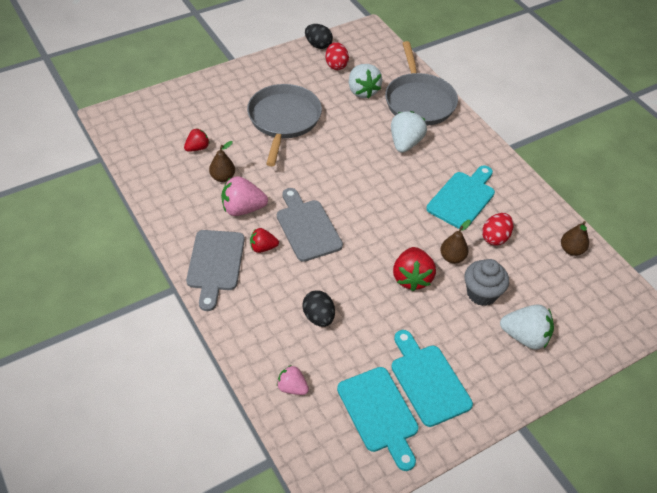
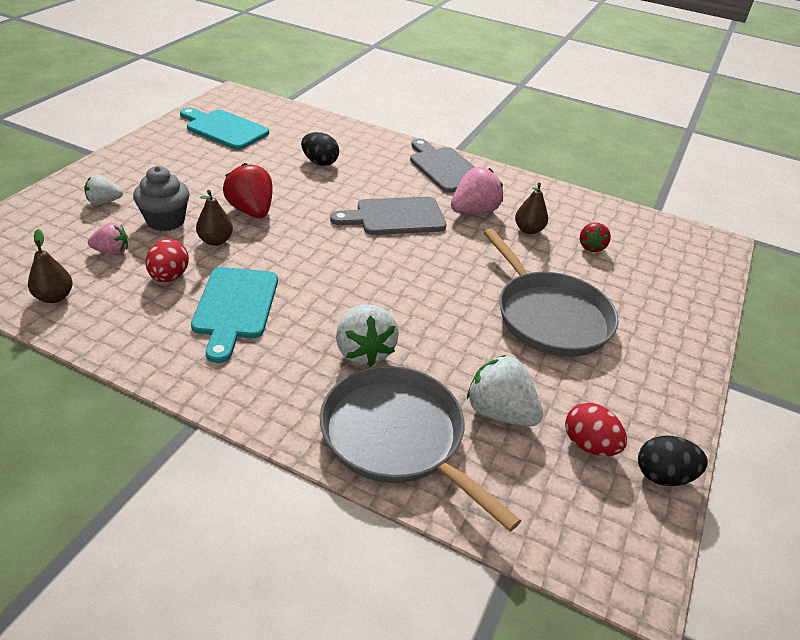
camera: 145 degrees right, 10 degrees down
(263, 248) = (419, 190): red strawberry -> none
(292, 387) = (304, 124): pink strawberry -> pink strawberry (112, 252)
(307, 227) = (395, 217): grey cutting board -> grey cutting board turned 135 degrees clockwise
(428, 381) = (192, 153): turquoise cutting board -> none
(525, 337) = (104, 202): white strawberry -> white strawberry, size x0.60

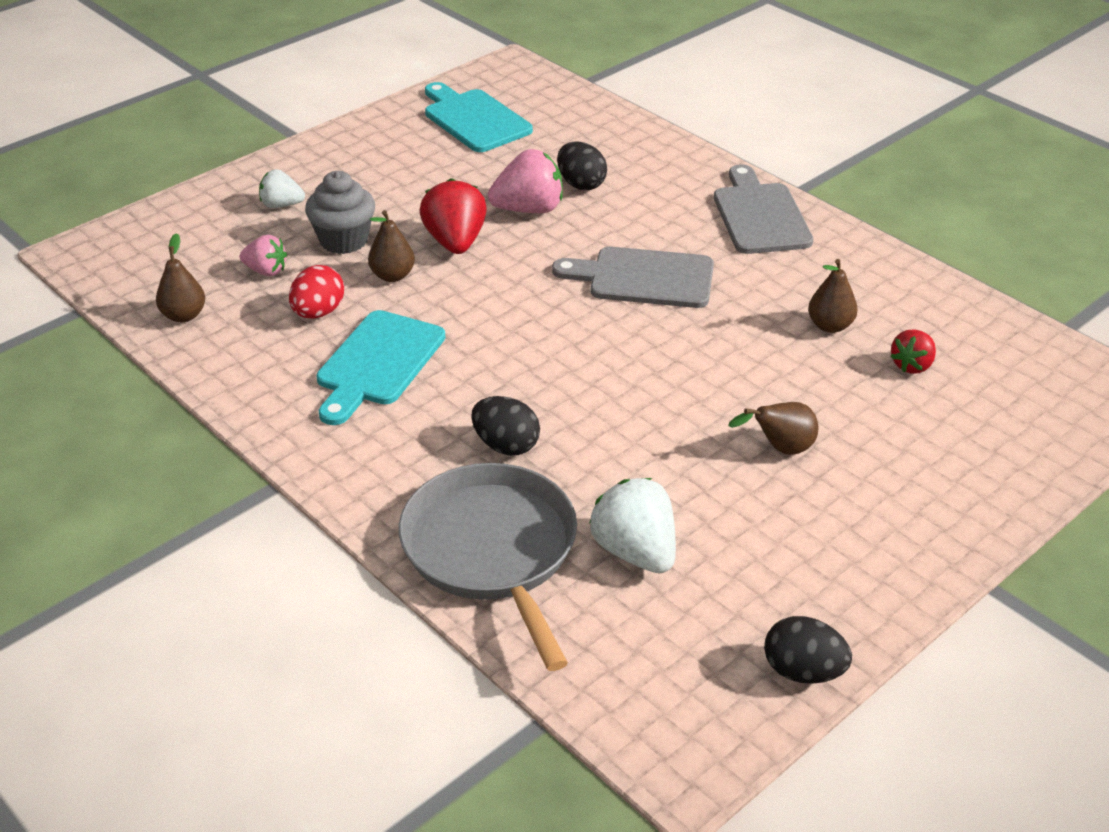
camera: 25 degrees right, 0 degrees up
(364, 351) = (506, 445): white strawberry -> black egg
(474, 211) = (764, 286): pink strawberry -> pink strawberry (529, 209)
(549, 316) = (780, 449): grey pan -> brown pear
(589, 445) = (727, 614): red egg -> none

